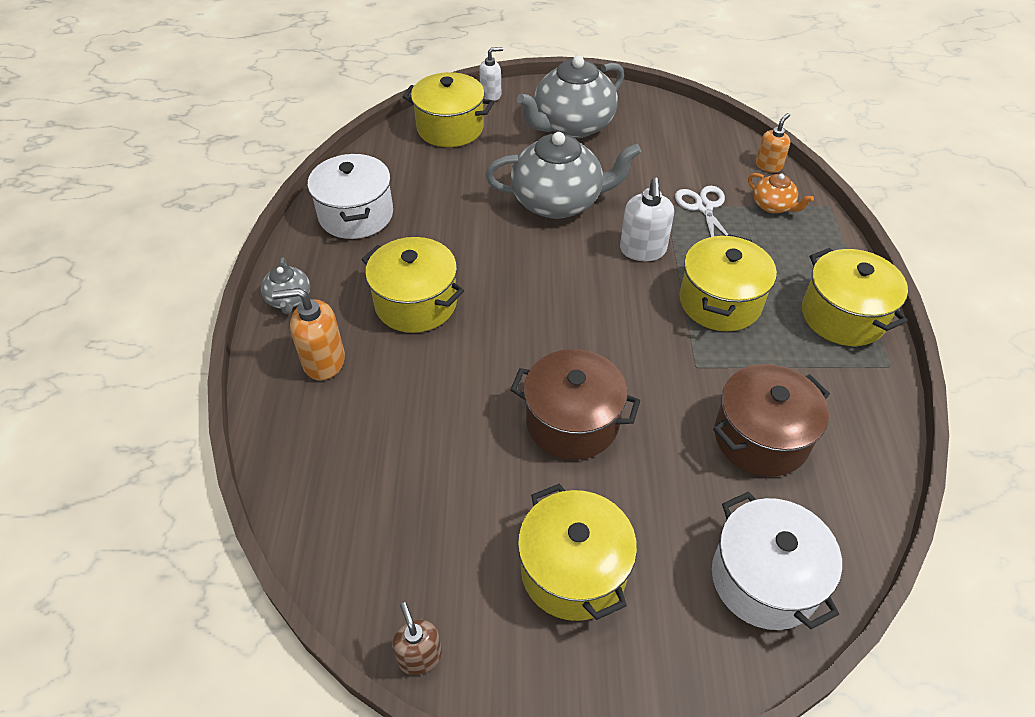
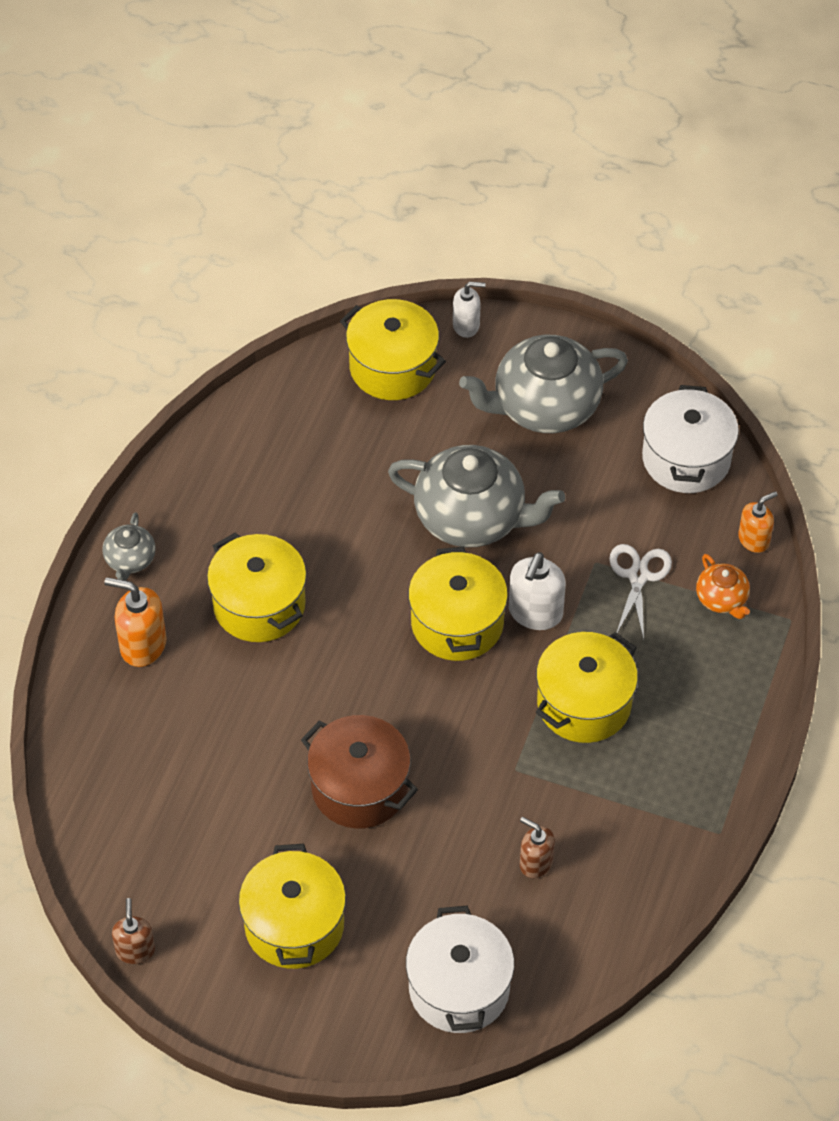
camera: 20 degrees right, 5 degrees up
(356, 215) = (236, 468): white pot -> white pot (686, 459)
(761, 437) = (535, 863): brown pot -> brown soap dispenser
(843, 316) = (708, 762): yellow pot -> yellow pot (457, 623)

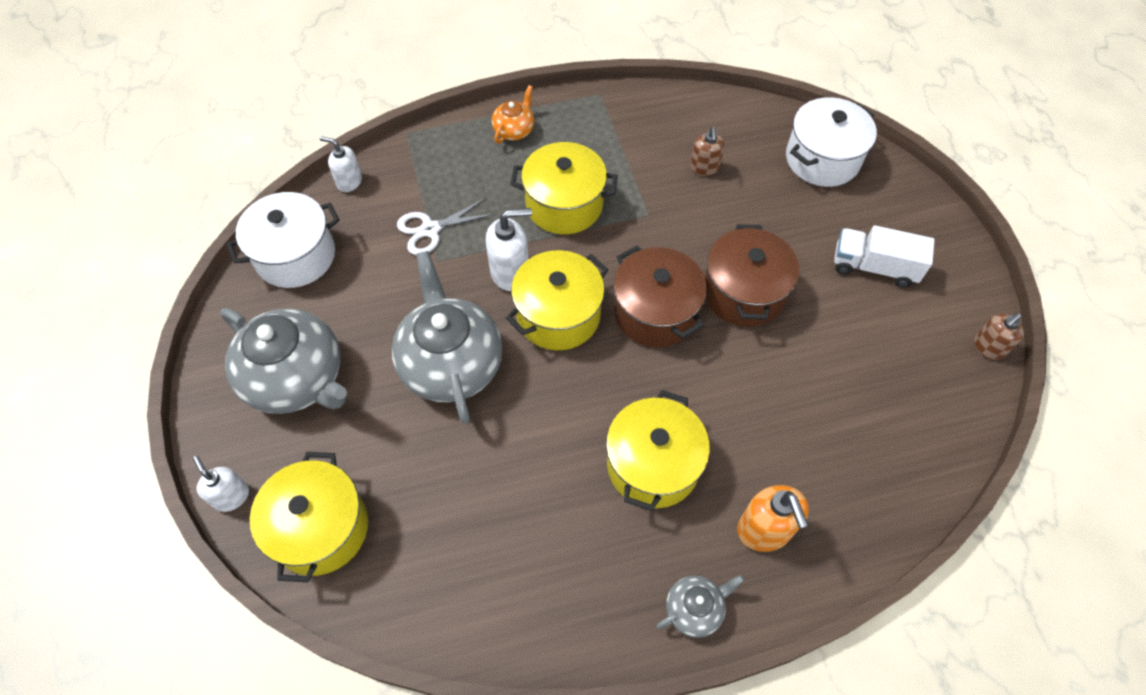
camera: 125 degrees left, 5 degrees up
(294, 925) = (874, 267): yellow pot -> white truck
(398, 701) = (655, 312): none -> brown pot
(722, 599) = (416, 174): orange teapot -> orange teapot (514, 130)
(754, 539) = (349, 181): orange soap dispenser -> white soap dispenser

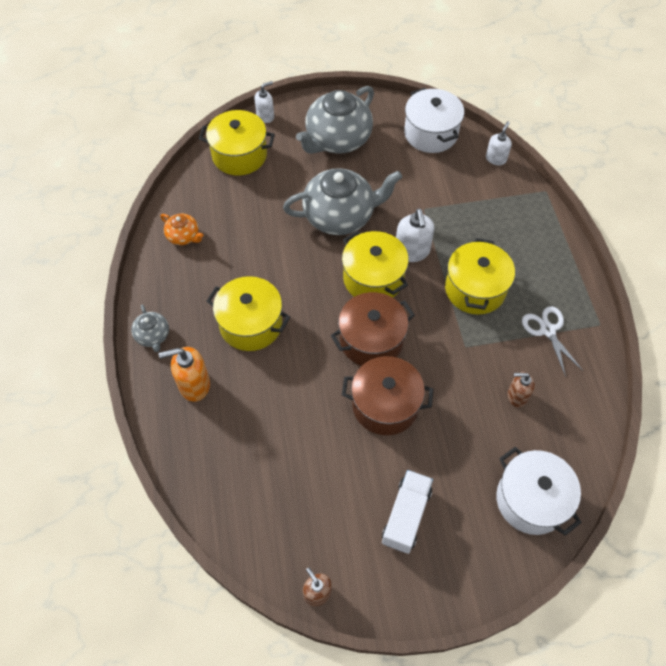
camera: 95 degrees right, 0 degrees up
(430, 229) = (452, 205): white scissors -> white scissors (547, 330)
(514, 130) = (552, 260): orange teapot -> orange teapot (184, 236)

